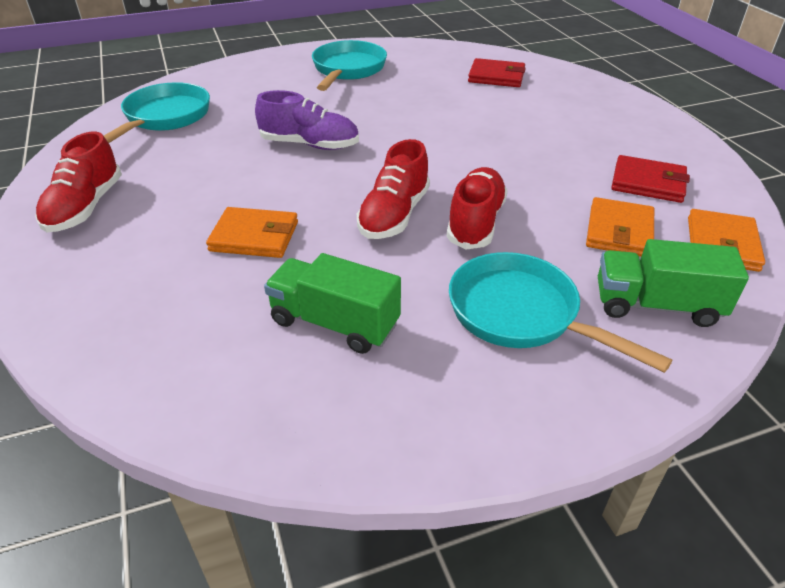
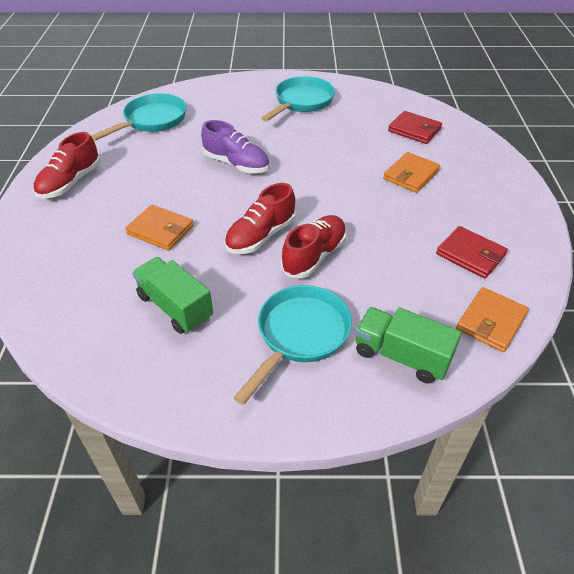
camera: 20 degrees right, 5 degrees up
(521, 314) = (299, 335): turquoise pan -> turquoise pan turned 60 degrees clockwise
(619, 231) = (416, 290): orange wallet -> orange wallet (411, 175)

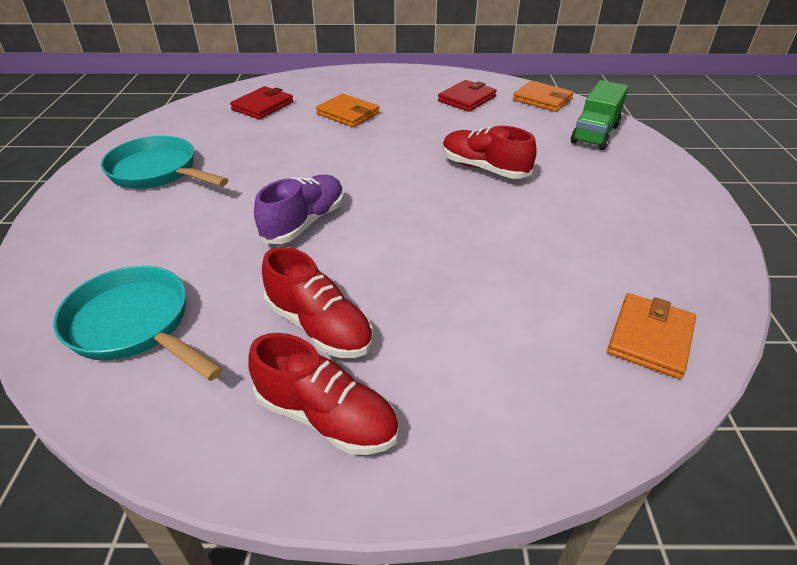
camera: 90 degrees left, 5 degrees down
(160, 230) = (455, 281): orange wallet -> orange wallet (650, 338)
(175, 307) = (592, 255): green truck -> none
(261, 236) = (457, 200): red shoe -> red shoe (319, 326)
(299, 335) = (595, 178): turquoise pan -> none

